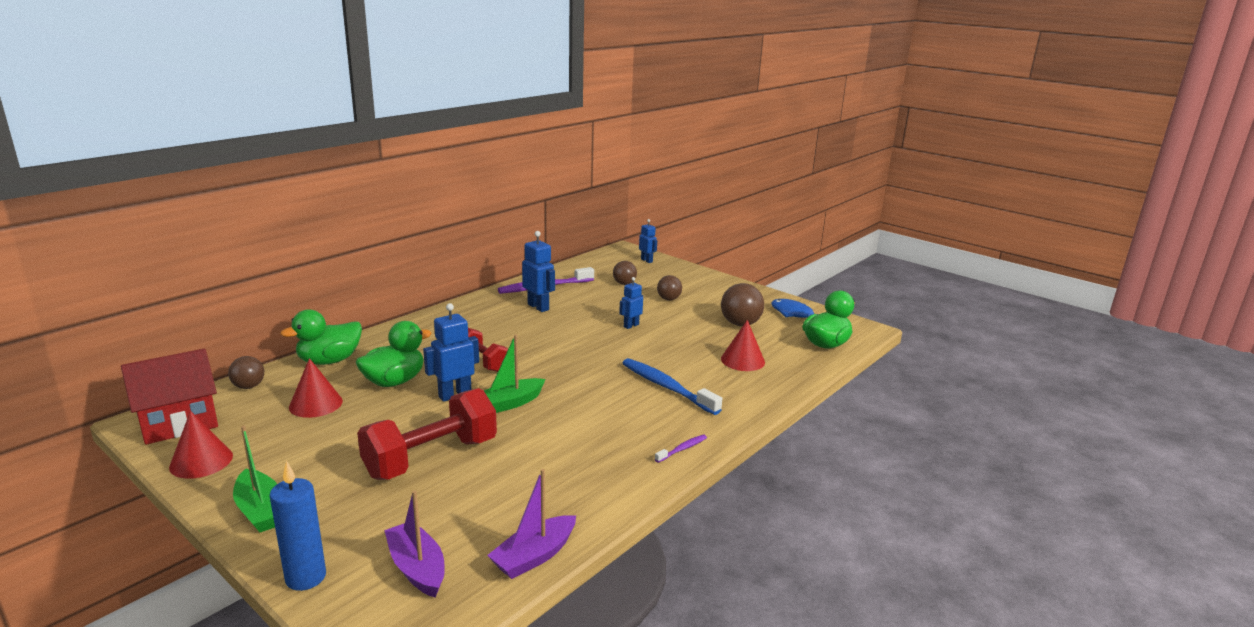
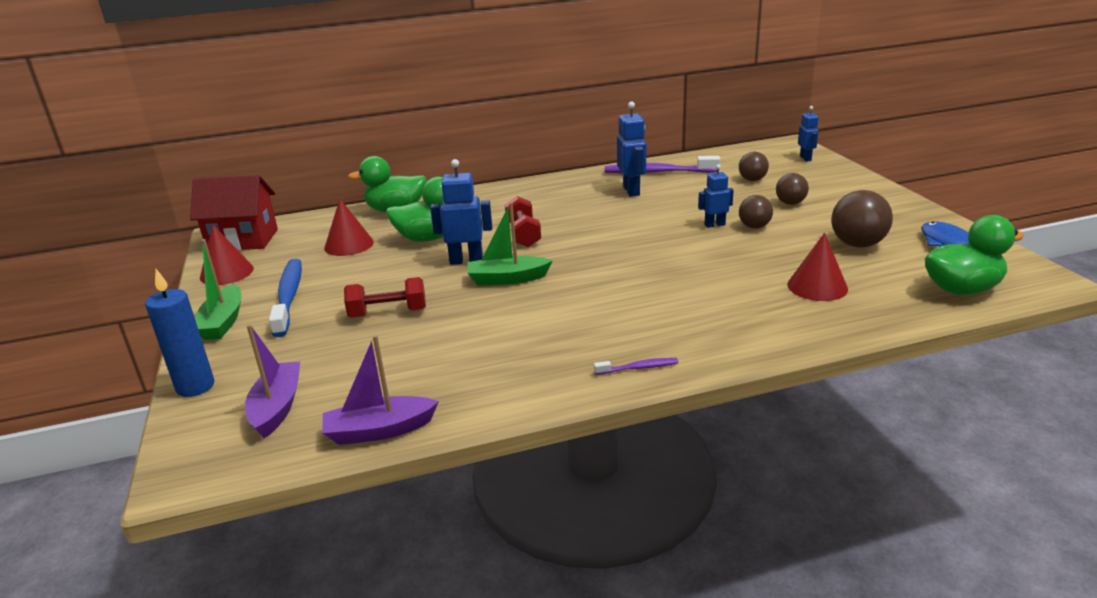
camera: 35 degrees right, 5 degrees up
(249, 386) = (317, 221): brown ball -> brown ball (754, 227)
(431, 458) = (388, 313): red dumbbell -> red dumbbell, size x0.58
(667, 387) = (689, 297): blue toothbrush -> blue toothbrush (289, 297)

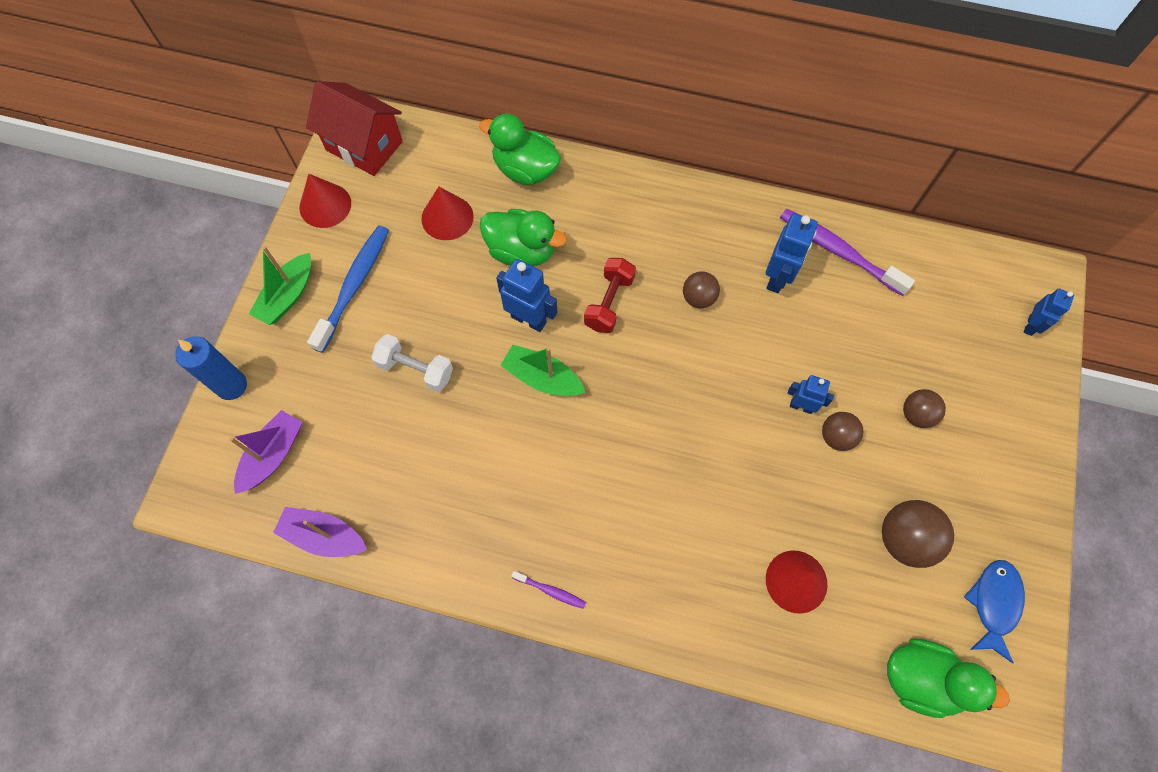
camera: 30 degrees right, 40 degrees up
(388, 313) = (415, 369): red dumbbell -> white dumbbell
(752, 180) = (924, 336): brown ball -> brown ball (698, 298)

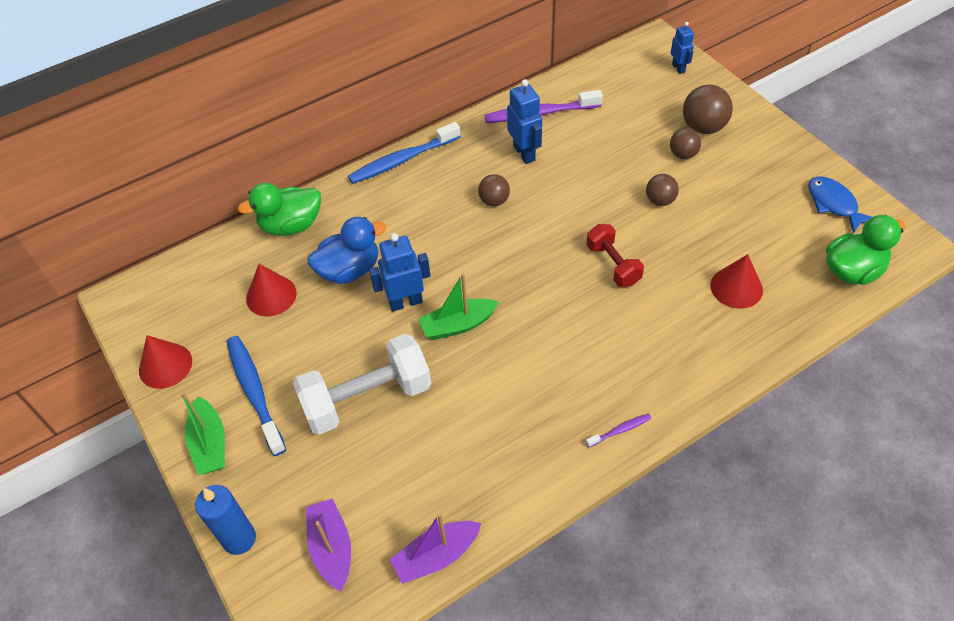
camera: 45 degrees left, 15 degrees down
(364, 146) = (149, 306): red house -> none
(415, 369) = (367, 398): white dumbbell -> white dumbbell, size x1.72
(522, 251) = (349, 270): green duck -> blue duck
(609, 302) = (444, 249): red dumbbell -> red dumbbell (613, 264)
(672, 189) = (402, 160): none -> blue toothbrush
(801, 406) = (622, 203): blue robot -> none
(904, 539) = (757, 216): brown ball -> brown ball (703, 127)

